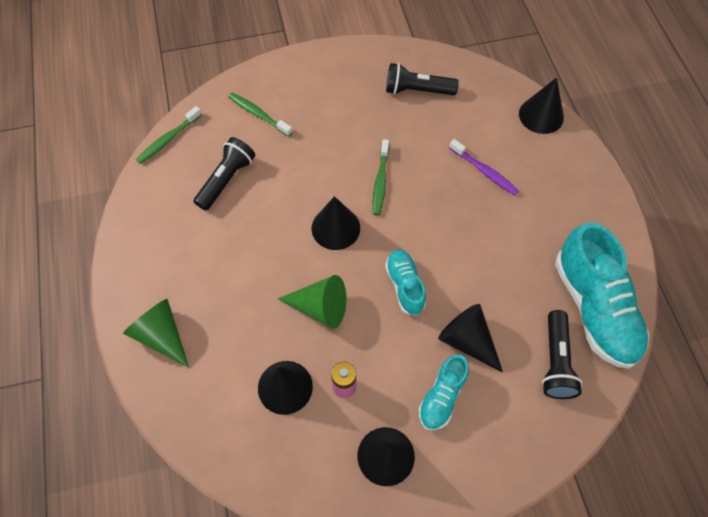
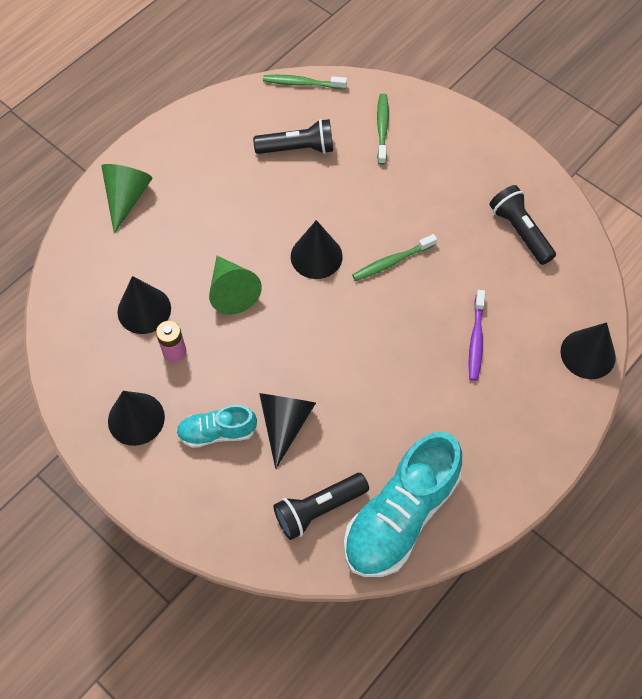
camera: 55 degrees right, 0 degrees up
(405, 286) = (301, 343): turquoise shoe -> none

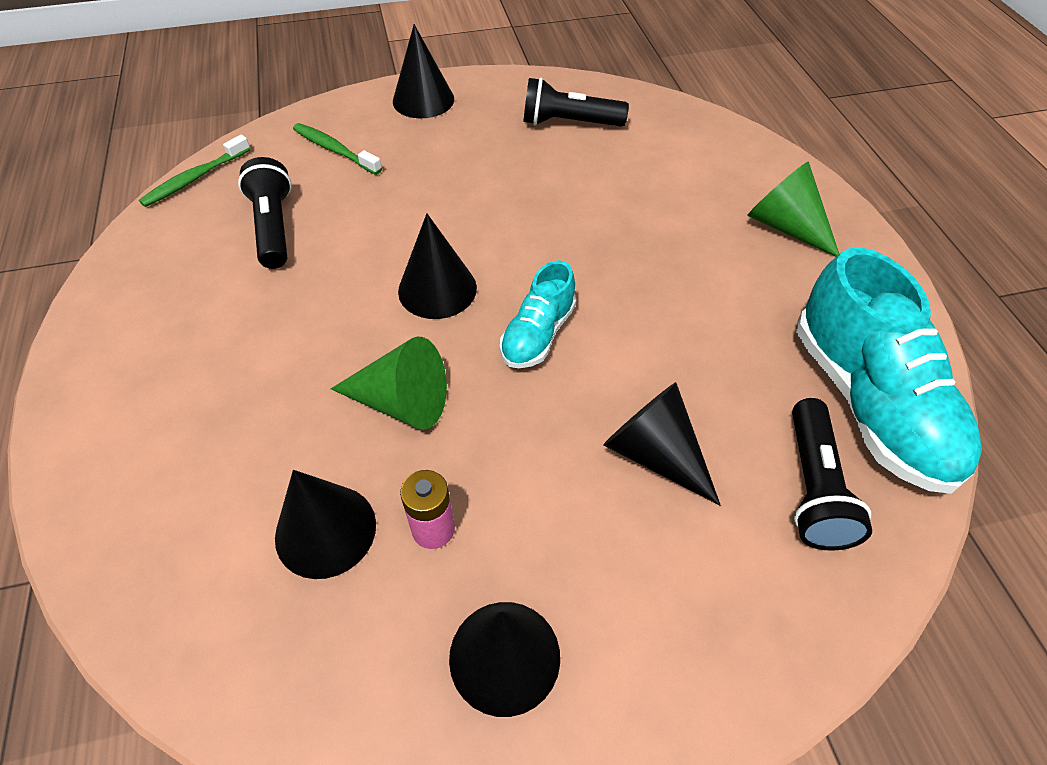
camera: 55 degrees left, 10 degrees down
(127, 198) = (121, 444): green cone -> green cone (785, 226)
(217, 432) = (611, 547): turquoise shoe -> turquoise shoe (538, 334)
(298, 148) = (274, 227): black flashlight -> black flashlight turned 45 degrees counterclockwise
(392, 261) = (511, 229): green toothbrush -> none
(476, 339) = (671, 217): purple toothbrush -> none
(588, 354) = (751, 151): black cone -> black cone (423, 100)

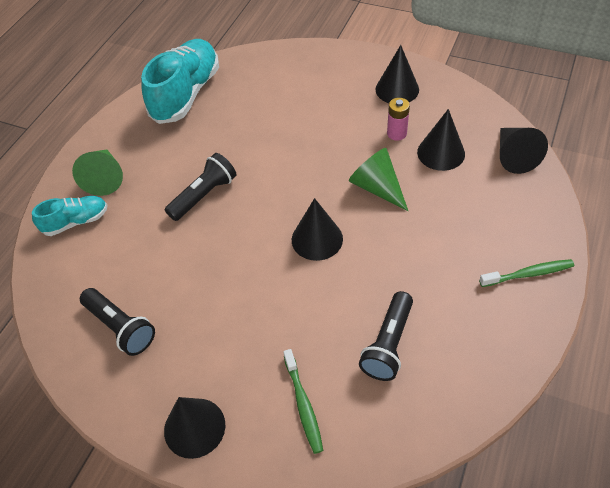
camera: 140 degrees left, 0 degrees up
(195, 178) = (427, 437): green toothbrush -> green toothbrush (528, 274)
(538, 334) = (287, 187): turquoise shoe -> turquoise shoe (76, 222)
(654, 453) = (287, 117): black cone -> black cone (514, 156)
(813, 487) = (244, 82): black flashlight -> black flashlight (204, 195)

